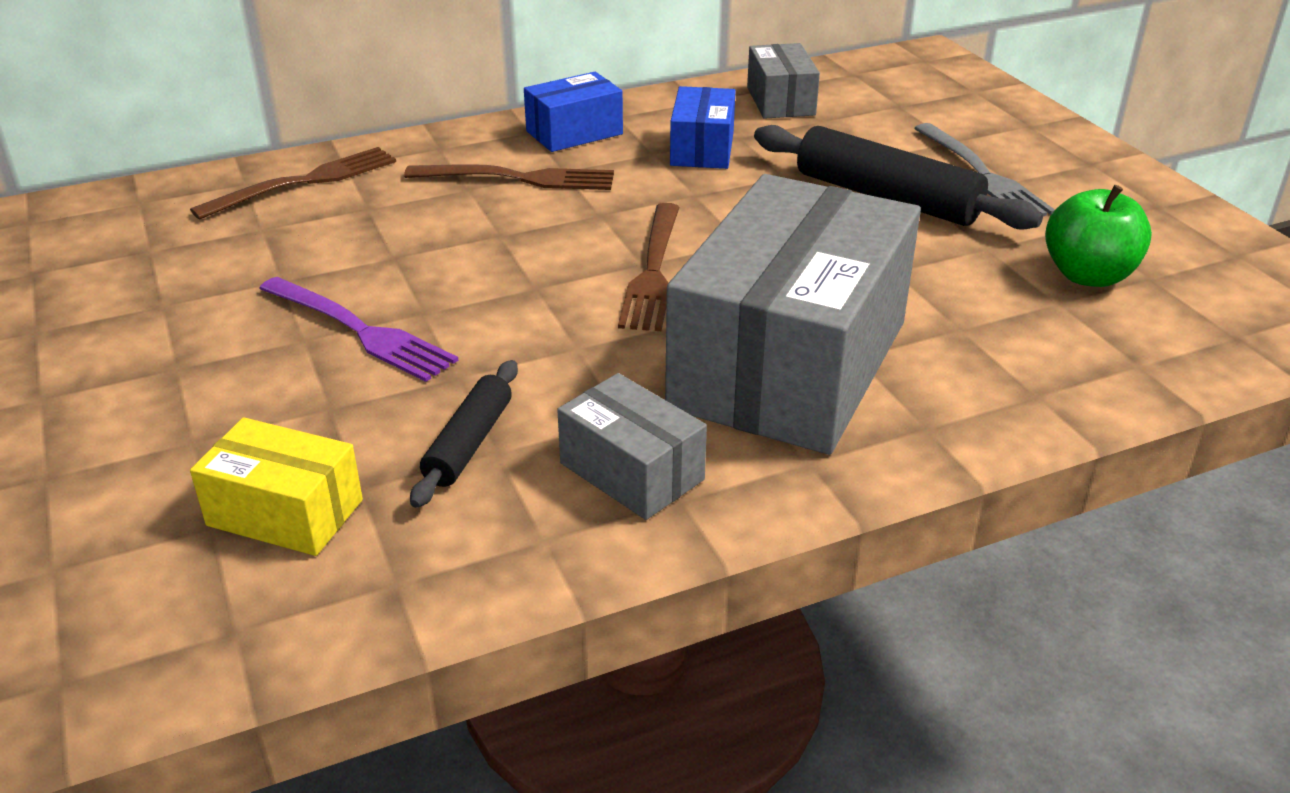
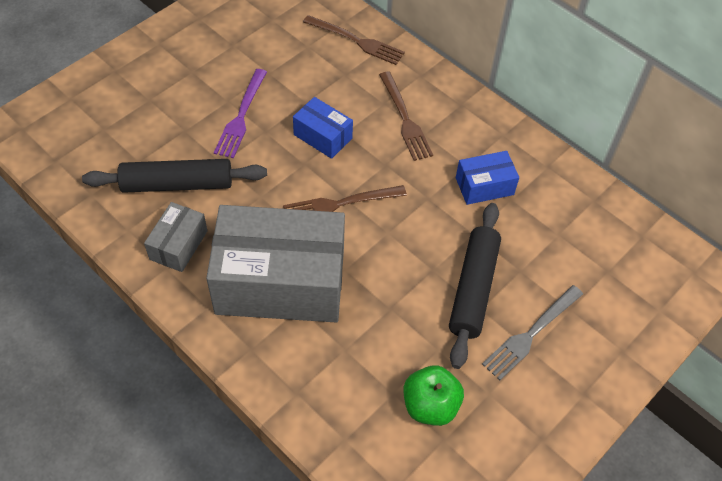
camera: 65 degrees right, 20 degrees up
(285, 512) = (117, 146): yellow box -> none
(469, 443) = (177, 184): black rolling pin -> black rolling pin, size x1.78
(574, 133) = (470, 123): blue box -> blue box (323, 136)
(780, 101) = (573, 207): grey box -> none

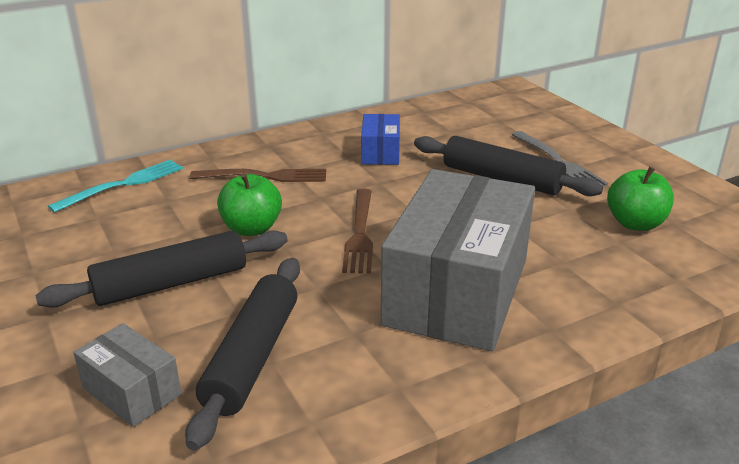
camera: 70 degrees left, 25 degrees down
(178, 245) = (364, 370): grey box -> grey box (132, 391)
(241, 117) = (171, 283): purple fork -> black rolling pin
(323, 136) = (251, 229): blue box -> green apple
(357, 41) = (123, 184): brown fork -> turquoise fork

